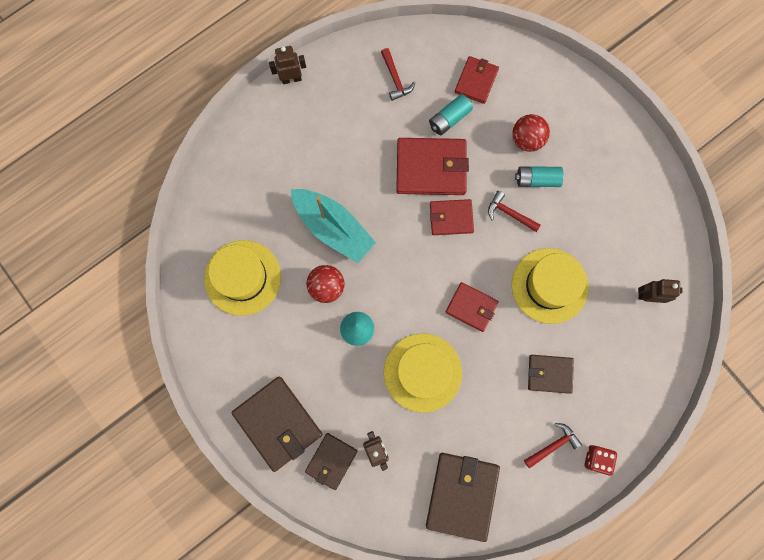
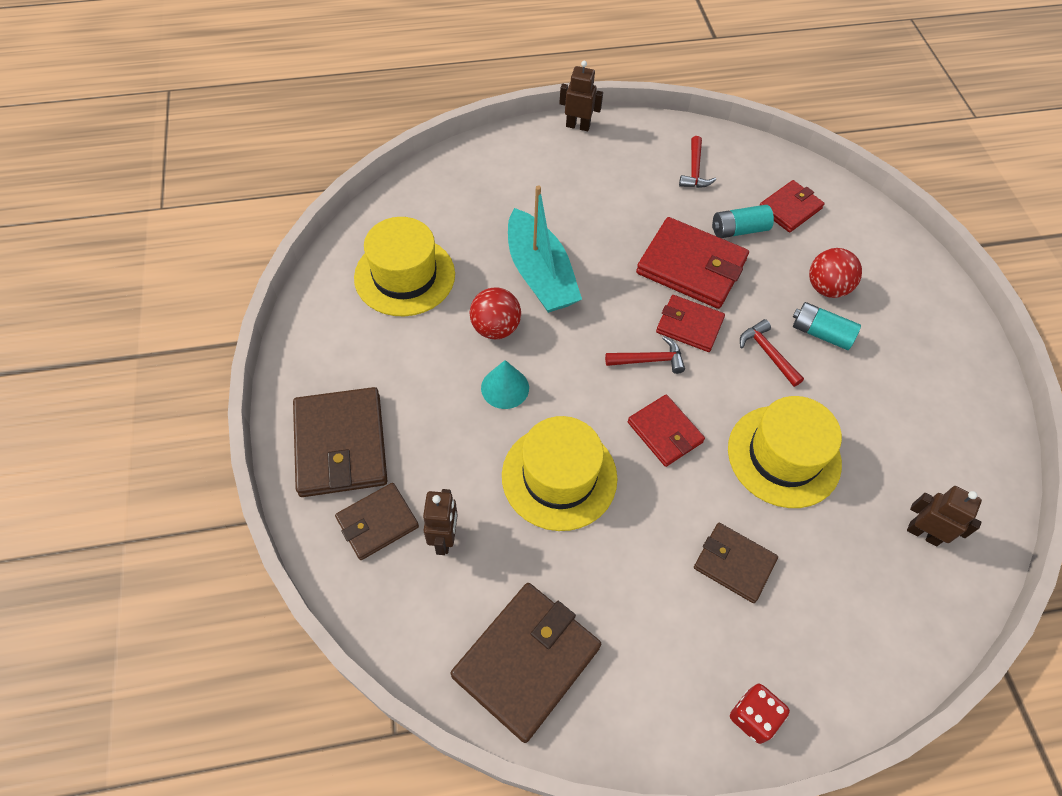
camera: 25 degrees right, 20 degrees down
(553, 445) = (694, 662): red hammer -> red hammer (649, 360)

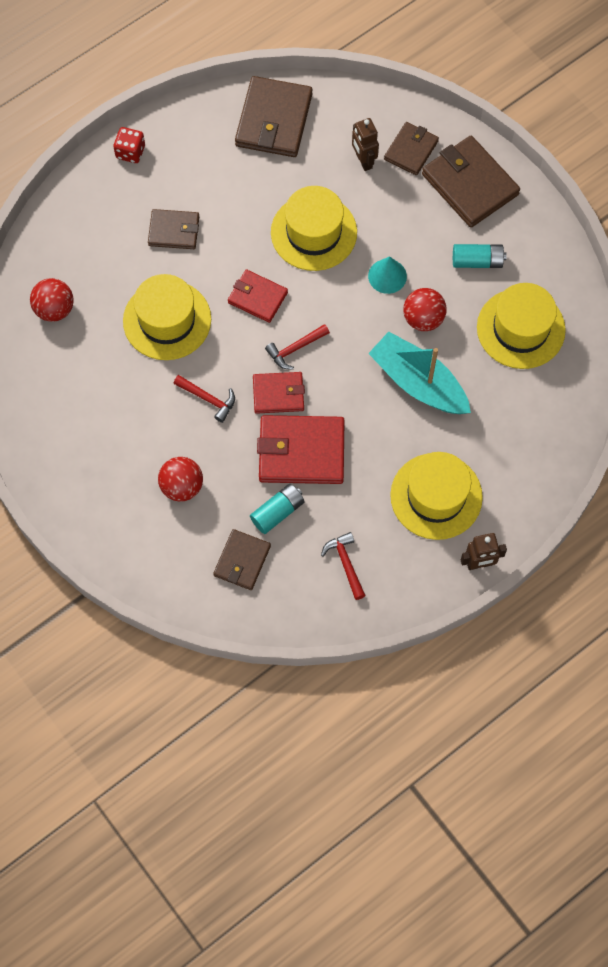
camera: 155 degrees right, 10 degrees up
(583, 183) = (436, 496): none -> yellow hat
(790, 209) = (242, 561): red wallet -> brown wallet
(821, 333) = (173, 438): turquoise battery -> turquoise battery (477, 261)
(923, 533) = (54, 309): brown robot -> red ball

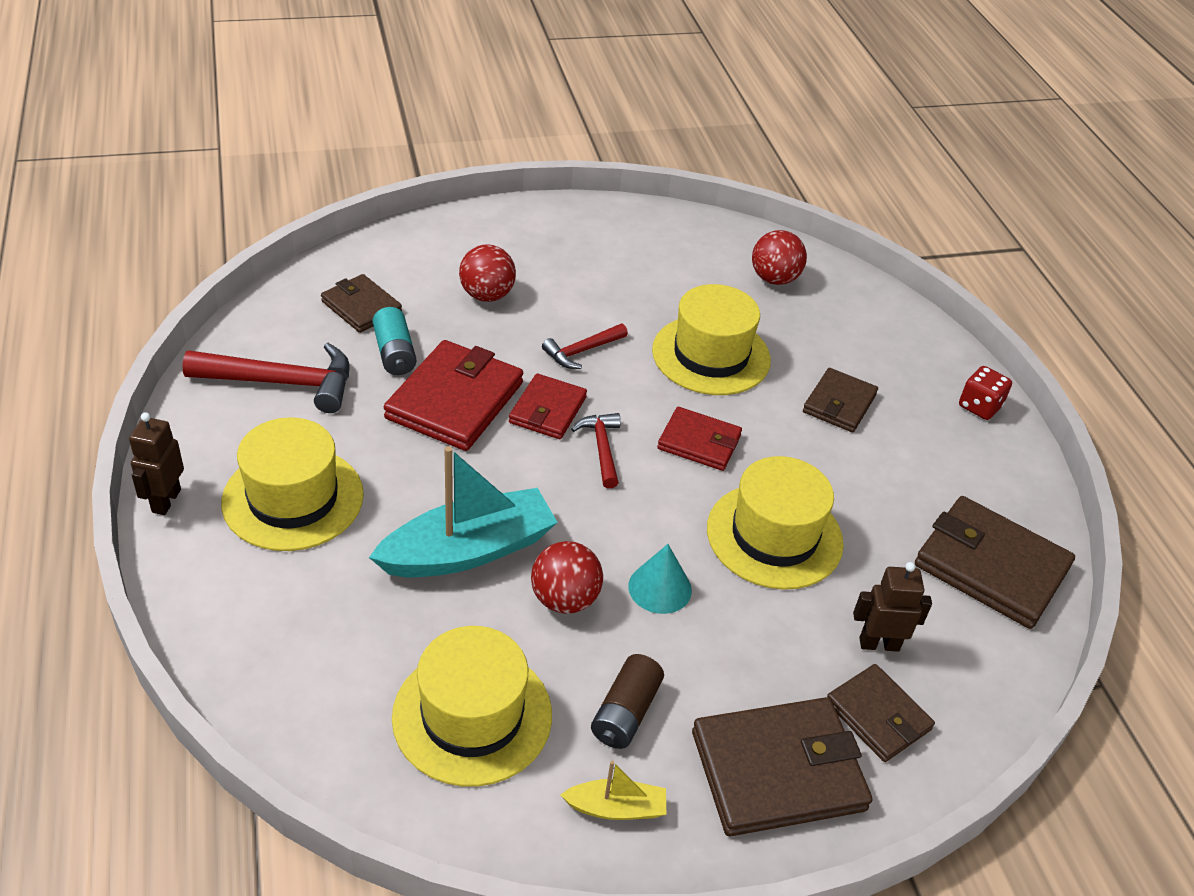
camera: 110 degrees right, 25 degrees down
(257, 297) = (699, 442): red wallet -> red wallet turned 60 degrees clockwise
(345, 564) = (282, 382): red hammer -> red hammer, size x1.77
(477, 261) = (625, 713): turquoise battery -> brown battery
(531, 245) = (616, 808): none -> yellow boat

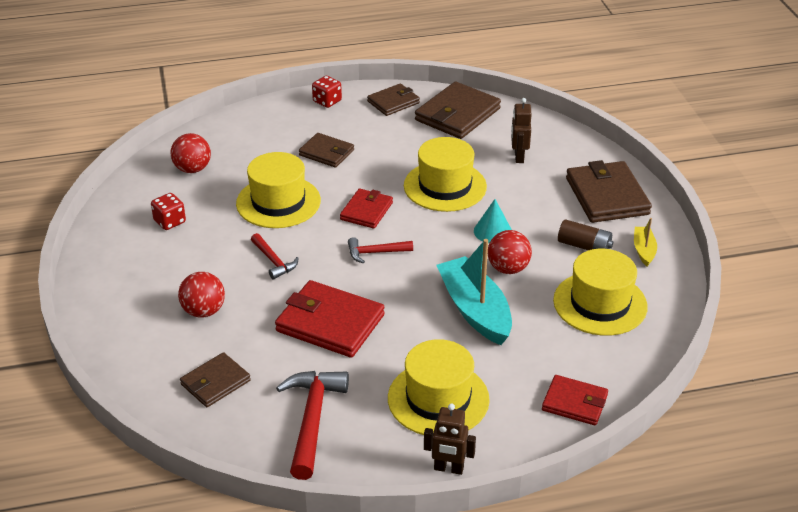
camera: 85 degrees left, 5 degrees down
(394, 353) = (276, 358): turquoise battery -> none
(547, 410) = (338, 277): red wallet -> red wallet (574, 403)
(659, 264) = (170, 222): none -> red dice
(878, 716) = (565, 162): brown wallet -> brown wallet (393, 102)

